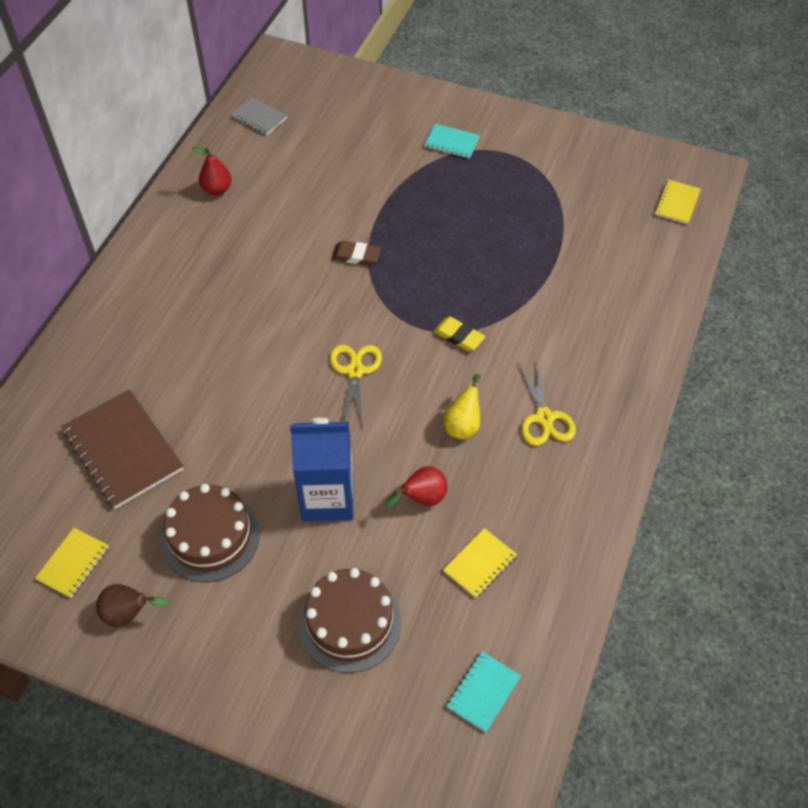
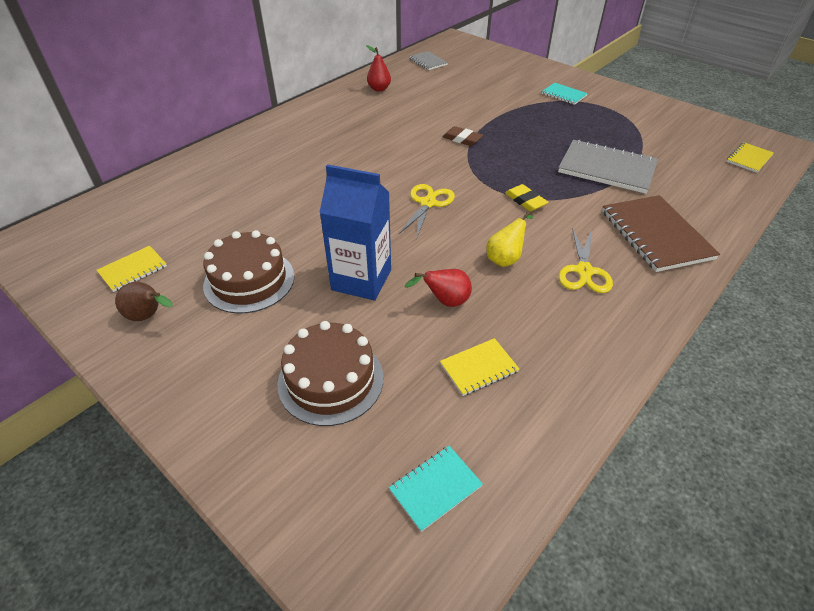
camera: 20 degrees right, 10 degrees down
(123, 450) = (220, 209): brown notebook -> brown notebook (655, 235)
(532, 261) = (607, 168): none -> grey notebook

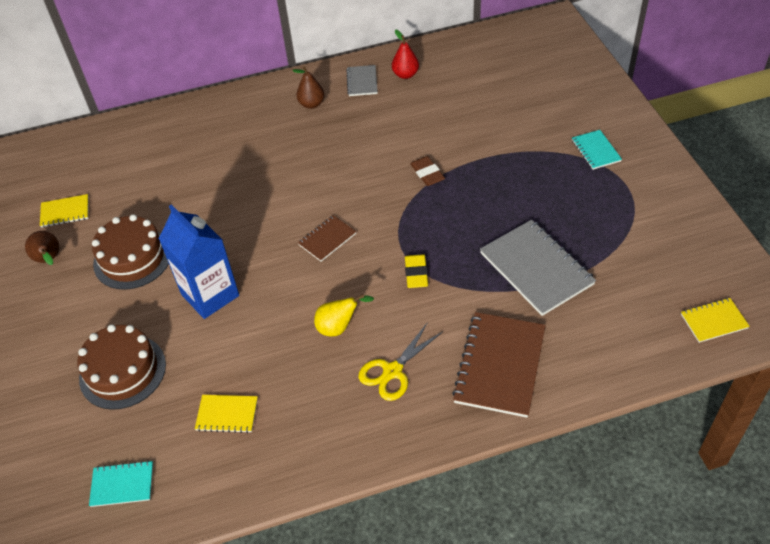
camera: 35 degrees right, 5 degrees up
(319, 124) = (311, 104): none -> brown pear
(428, 62) = (491, 49): grey notebook -> grey notebook (362, 82)
(428, 203) = (327, 239): yellow scissors -> brown notebook
(445, 301) = (254, 345): red pear -> none

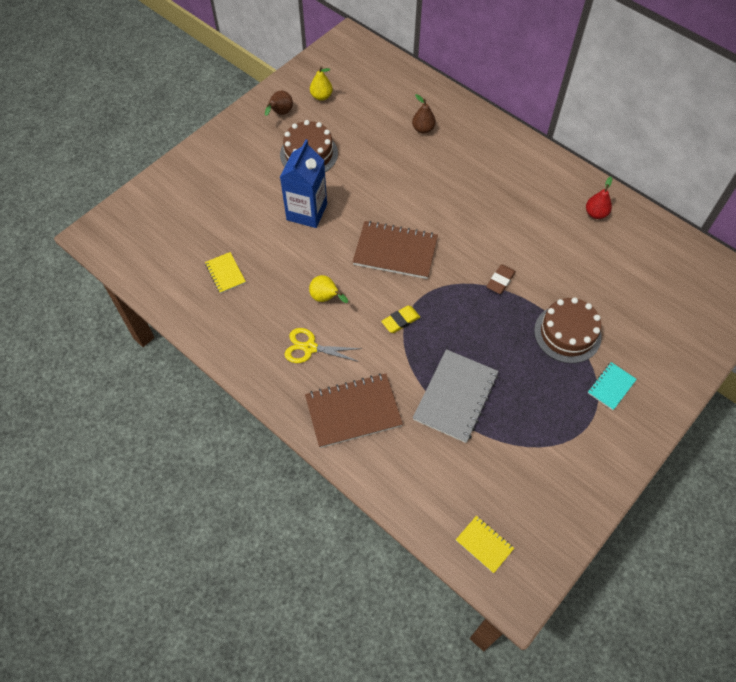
camera: 55 degrees right, 10 degrees up
(65, 212) = (321, 96): yellow notebook -> yellow pear
(122, 371) = (224, 202): brown cake -> brown cake (567, 333)
(122, 484) = (151, 249): turquoise notebook -> none
(311, 104) = (516, 171): brown pear -> brown pear (423, 129)
(327, 239) = (395, 251): brown notebook -> brown notebook, size x1.91
(362, 82) = (565, 190): grey notebook -> none

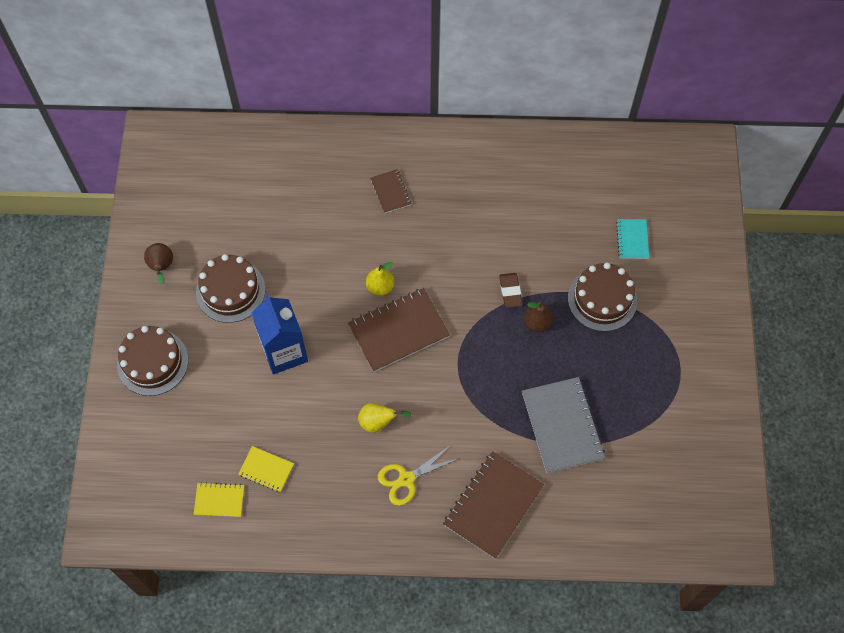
camera: 40 degrees left, 5 degrees up
(221, 162) = (152, 362): none -> brown cake
(321, 96) = (185, 219): yellow pear -> yellow pear (380, 287)
(400, 321) = (460, 393): yellow eraser -> none
(423, 129) = (315, 187): brown pear -> brown pear (537, 323)
(472, 164) = (390, 192): none -> brown notebook
(484, 544) = (684, 530): yellow notebook -> yellow notebook (219, 500)
(595, 213) = (535, 166): red pear -> none
(611, 386) = (671, 321): turquoise notebook -> turquoise notebook (632, 239)

